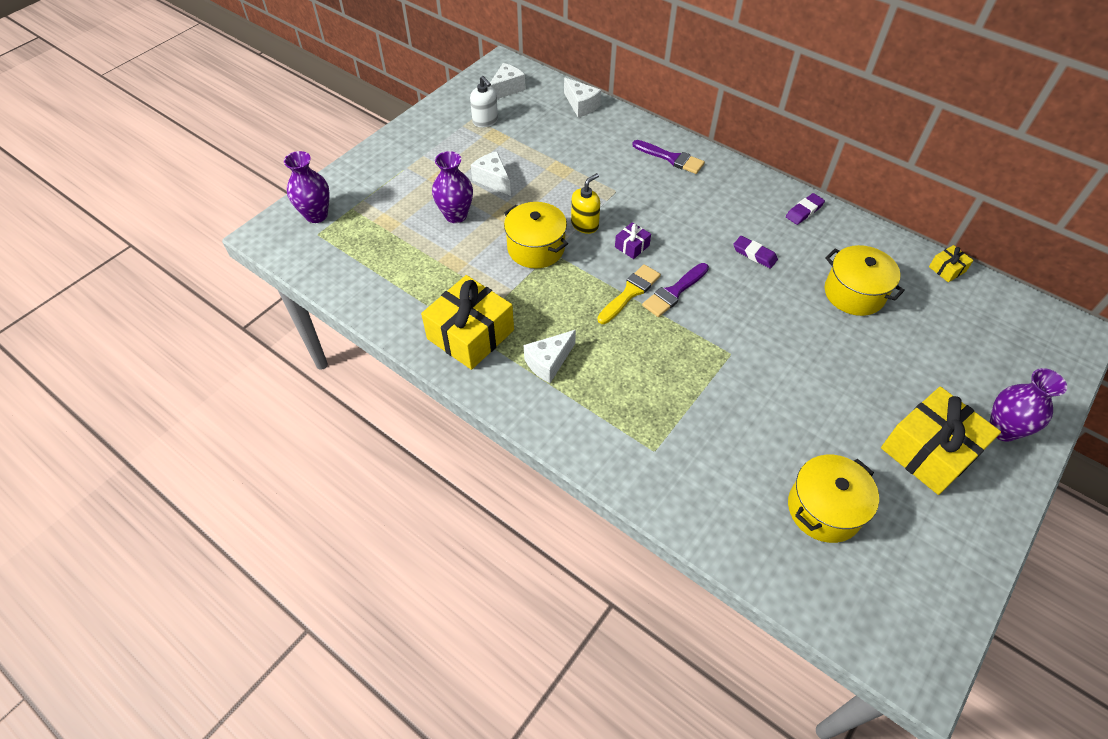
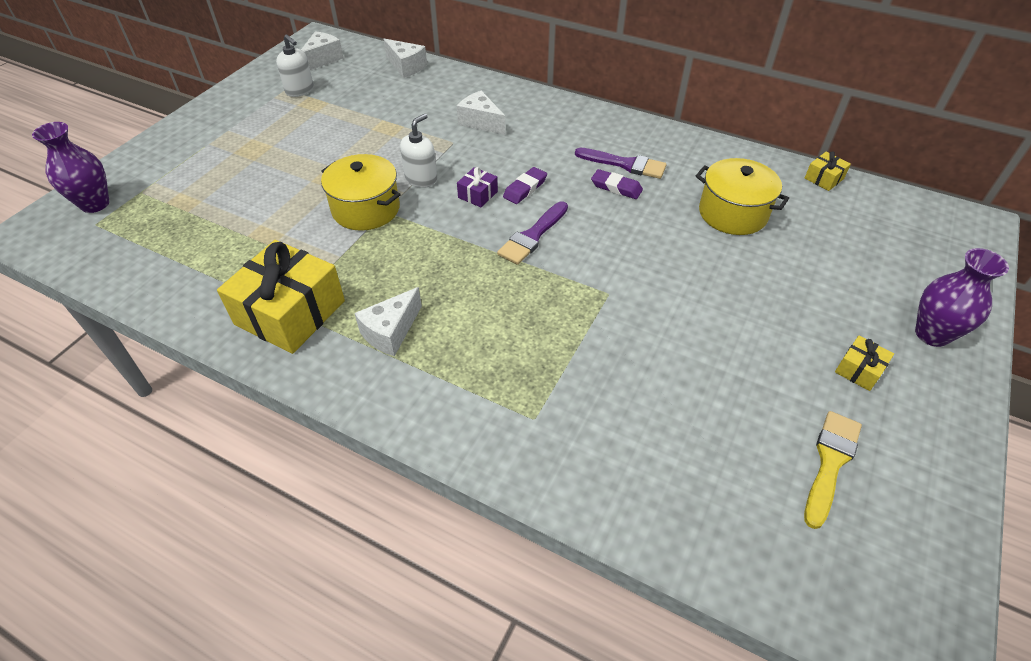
camera: 10 degrees left, 5 degrees down
(456, 215) = (268, 186): purple vase -> none
(493, 180) = (311, 146): white cheese -> white cheese (480, 122)
(585, 224) = (421, 179): yellow soap dispenser -> white soap dispenser
(630, 293) = (481, 243): yellow brush -> yellow brush (830, 463)
(671, 158) = (510, 105): purple brush -> purple brush (624, 164)
(804, 211) = (661, 140): purple eraser -> purple eraser (525, 188)
(824, 509) = (755, 458): yellow pot -> none
(929, 451) = (859, 370): yellow gift -> yellow gift, size x0.44

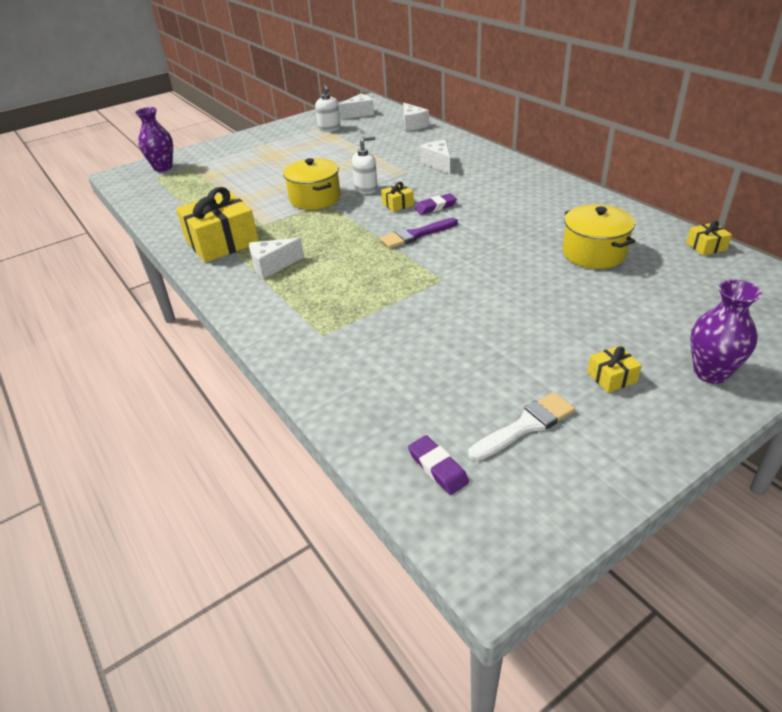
camera: 30 degrees right, 10 degrees down
(478, 194) = (397, 204): purple gift -> yellow gift
(616, 187) = (508, 219): purple eraser -> purple eraser (438, 468)
(624, 164) = (528, 206): purple brush -> none
(830, 463) = (525, 426): yellow brush -> white brush

